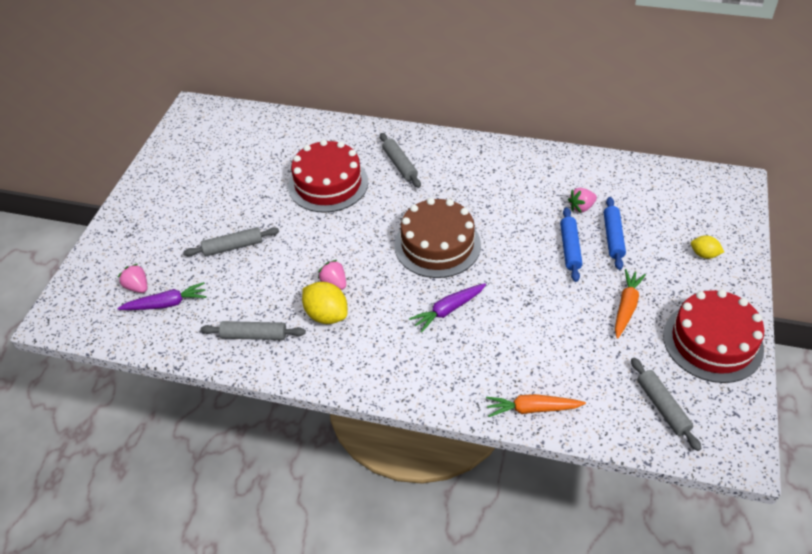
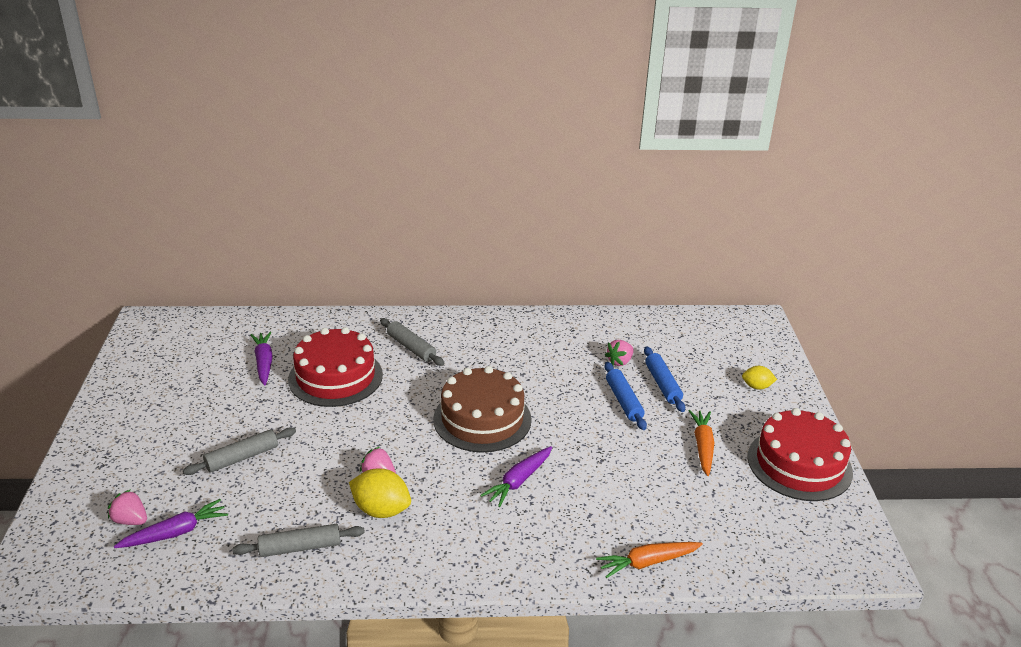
camera: 20 degrees left, 15 degrees down
(274, 161) = (264, 363): none -> purple carrot
(662, 407) = (778, 534): grey rolling pin -> none

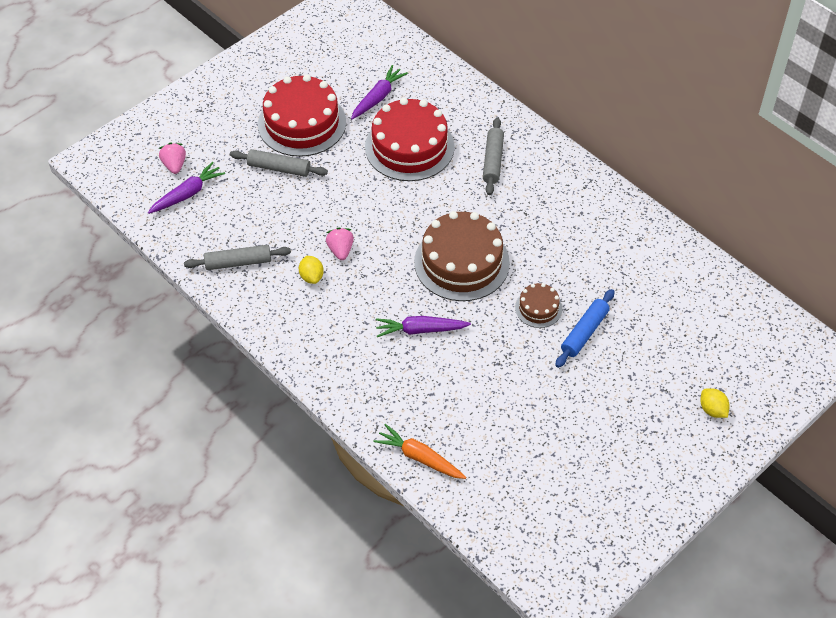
camera: 50 degrees right, 20 degrees up
(175, 532) = (187, 194): purple carrot -> purple carrot turned 60 degrees counterclockwise
(300, 547) = (238, 262): grey rolling pin -> grey rolling pin turned 45 degrees counterclockwise
(381, 510) = (311, 277): yellow lemon -> yellow lemon, size x0.59
(574, 408) = (538, 308): none -> brown cake
(619, 362) = (633, 297): pink strawberry -> none
(662, 384) = (637, 344): blue rolling pin -> none
(702, 446) = (586, 417): orange carrot -> none
(799, 464) = (638, 494): red cake -> red cake (302, 123)

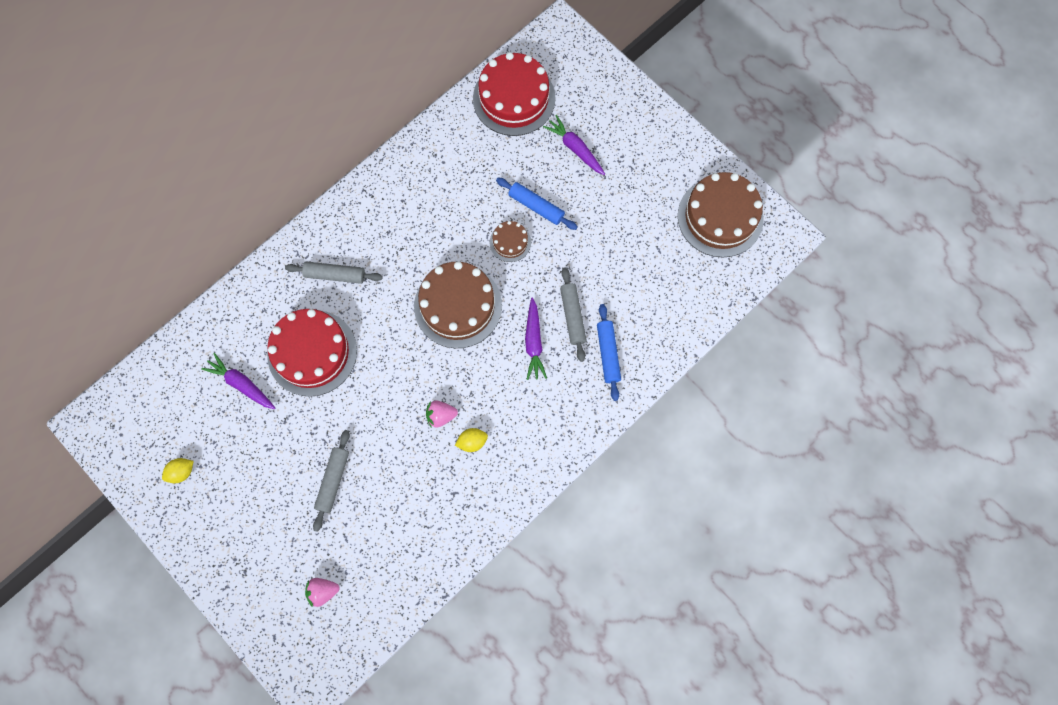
camera: 90 degrees left, 20 degrees up
(187, 194) = (363, 573): purple carrot -> purple carrot (575, 149)
(238, 262) = (453, 513): grey rolling pin -> grey rolling pin (572, 316)
(302, 123) = (272, 461): red cake -> red cake (514, 98)
(407, 400) = (608, 354): none -> blue rolling pin
(420, 457) = (665, 343): orange carrot -> none
(586, 524) = (720, 217): none -> brown cake
(712, 410) = (611, 116): yellow lemon -> yellow lemon (181, 472)

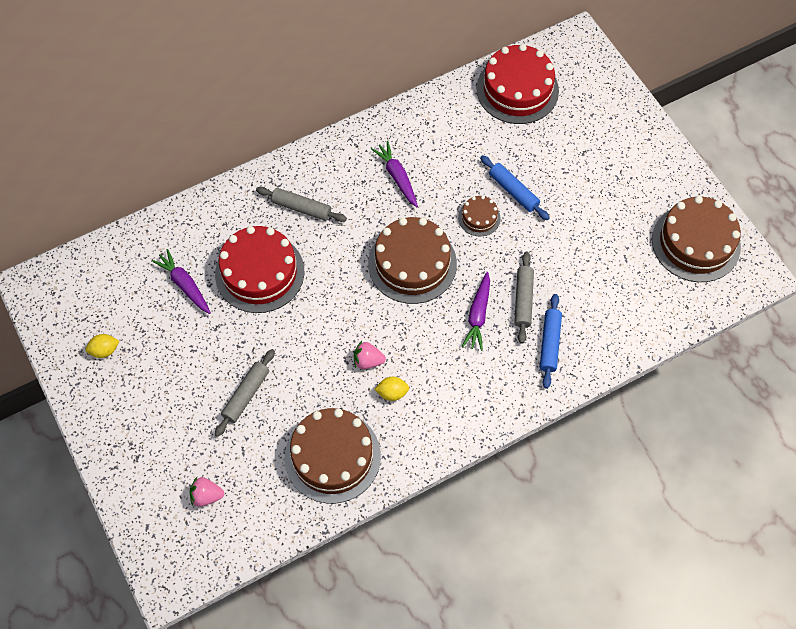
camera: 15 degrees right, 10 degrees down
(432, 520) = (332, 456): none -> brown cake
(575, 149) = (565, 148): purple carrot -> purple carrot (397, 177)

